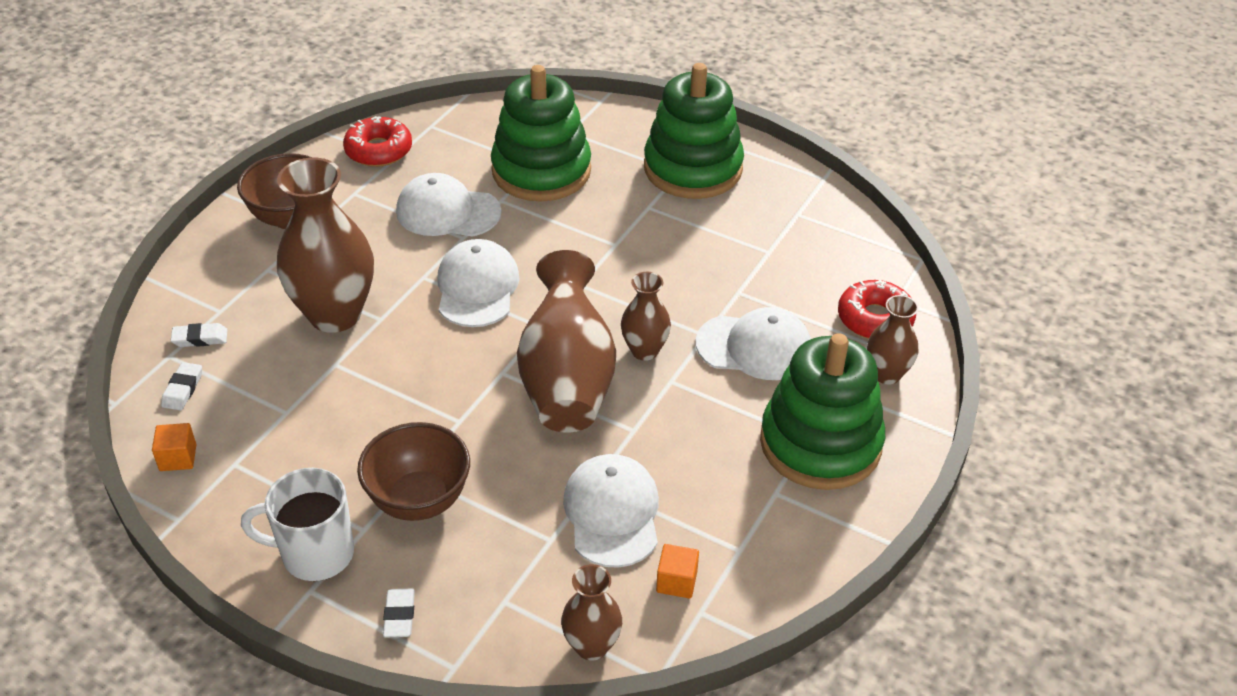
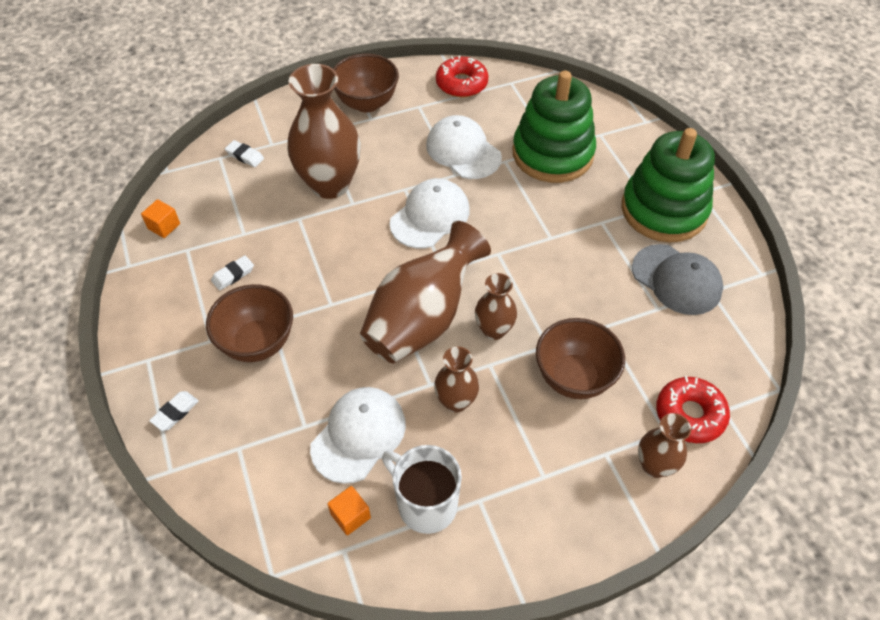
camera: 40 degrees right, 10 degrees up
(182, 389) = (206, 184): white eraser -> white eraser (233, 275)
(315, 554) = (172, 338): white mug -> white mug (425, 504)
(591, 646) = (257, 520): brown vase -> brown vase (456, 401)
(754, 347) = (574, 377): white cap -> brown bowl
(760, 220) = (676, 280): none -> grey cap
(820, 443) = (548, 486): green stacking toy -> none

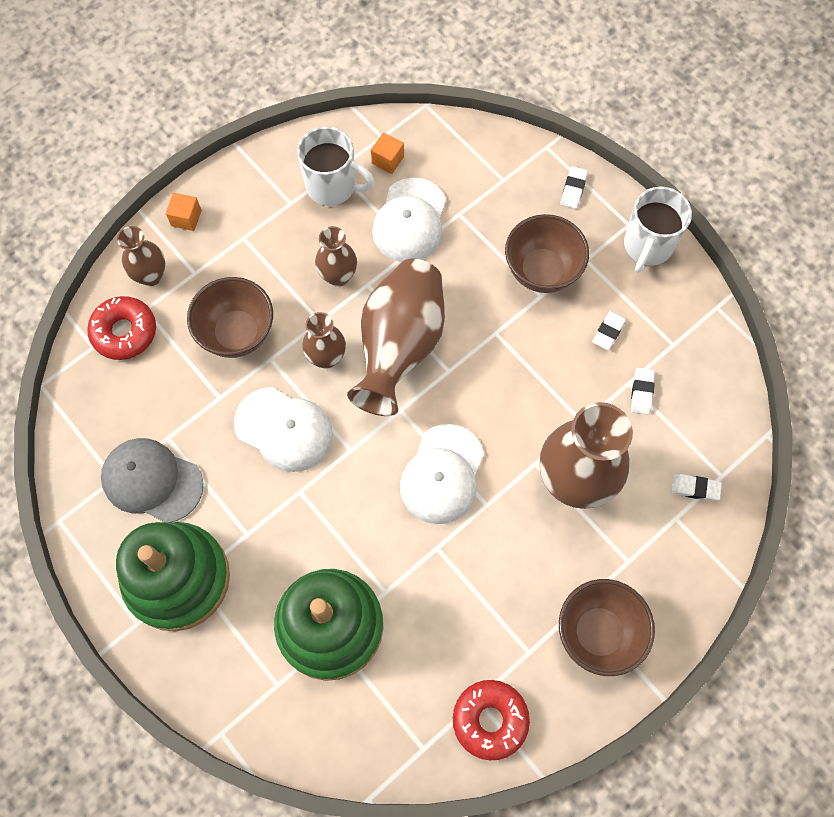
camera: 160 degrees right, 15 degrees up
(146, 334) = (647, 246): none -> white mug
(164, 226) = (716, 363): orange cube -> orange cube (186, 218)
(238, 224) = (641, 392): none -> white eraser
(463, 151) = (442, 590): white cap -> white cap (284, 429)

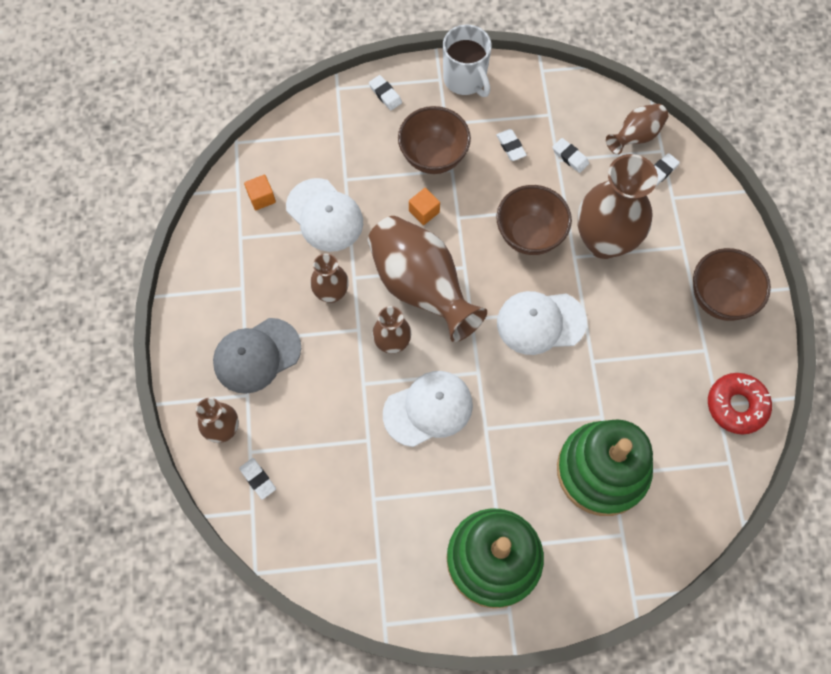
camera: 55 degrees left, 0 degrees up
(124, 332) = (258, 479): red donut -> white eraser
(152, 481) = (401, 532): grey cap -> grey cap (256, 355)
(186, 218) = (193, 372): orange cube -> orange cube (424, 211)
(237, 333) = (324, 394): brown bowl -> brown bowl (529, 235)
(332, 186) = (252, 250): white mug -> none
(442, 474) = (540, 322): white cap -> white cap turned 120 degrees clockwise
(716, 440) = (635, 136): none -> brown vase

